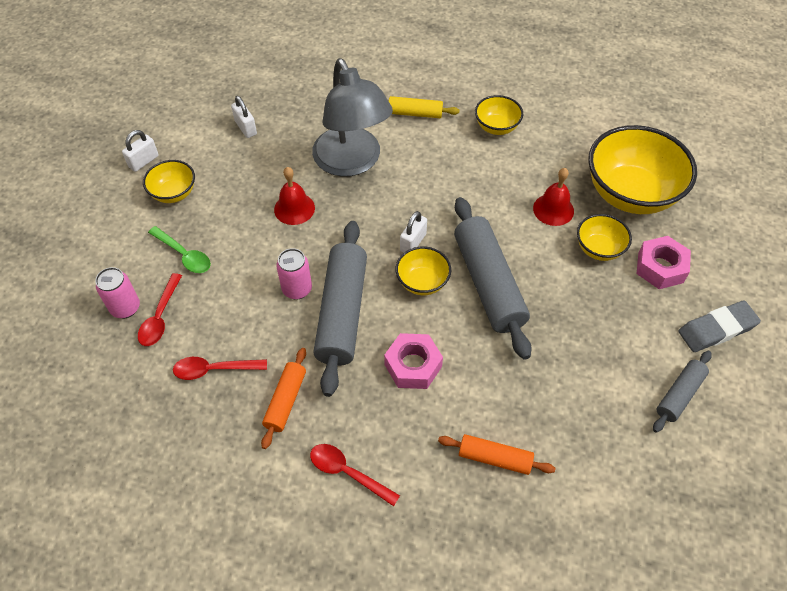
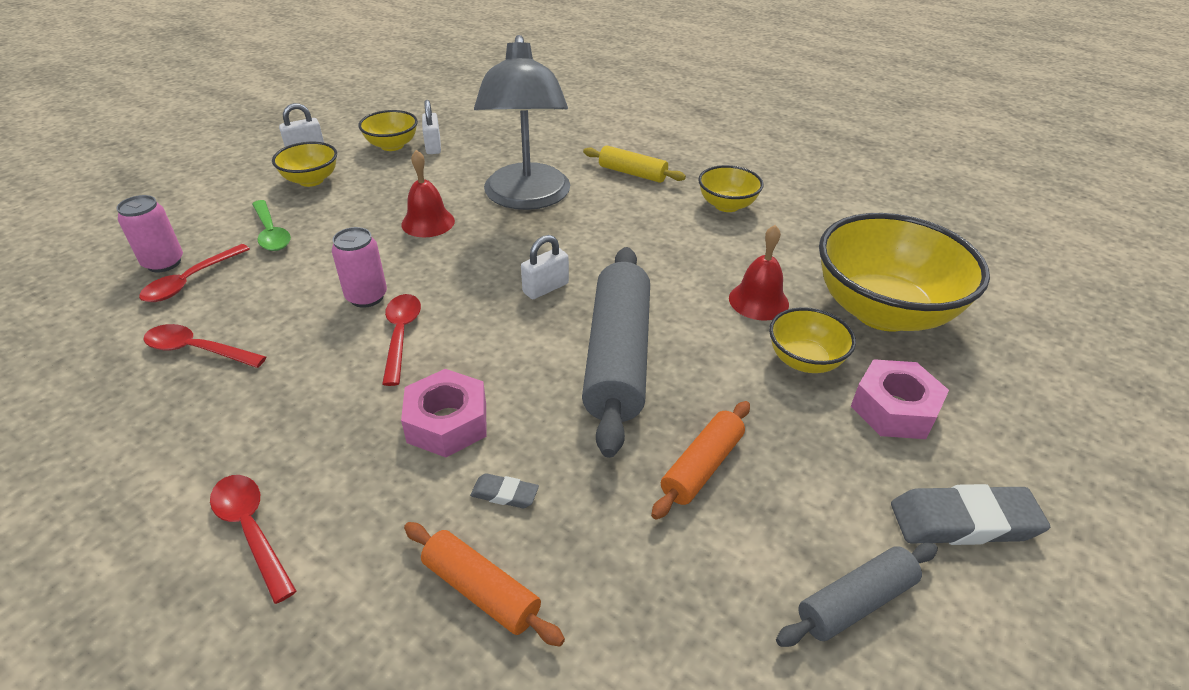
camera: 20 degrees right, 15 degrees down
(286, 401) = (249, 411): orange rolling pin -> orange rolling pin (702, 467)
(342, 312) = (401, 335): grey rolling pin -> red spoon
(422, 282) = (528, 332): yellow bowl -> yellow bowl (392, 145)
(474, 399) = (505, 494): none -> grey eraser

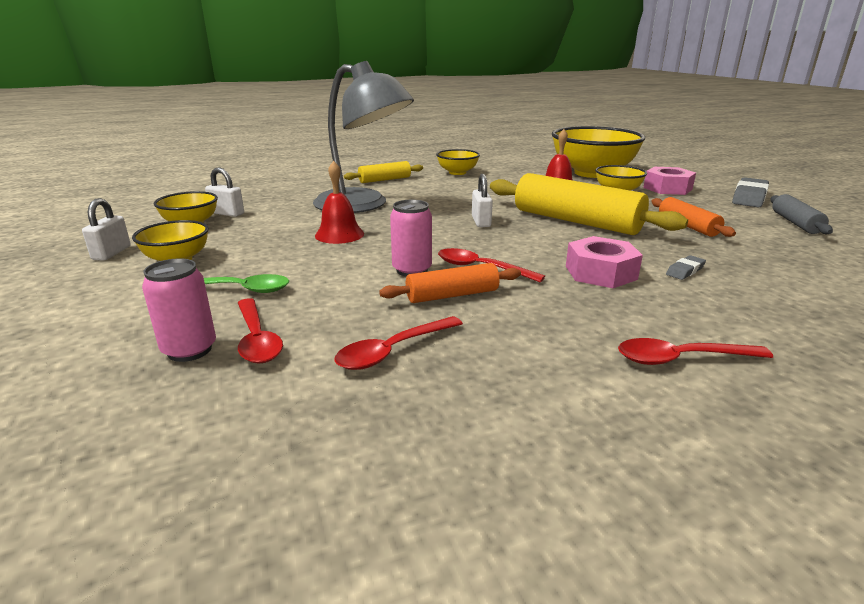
camera: 55 degrees left, 15 degrees down
(481, 590) = (770, 292): orange rolling pin -> orange rolling pin (452, 295)
(618, 357) = (576, 221): grey rolling pin -> yellow rolling pin

